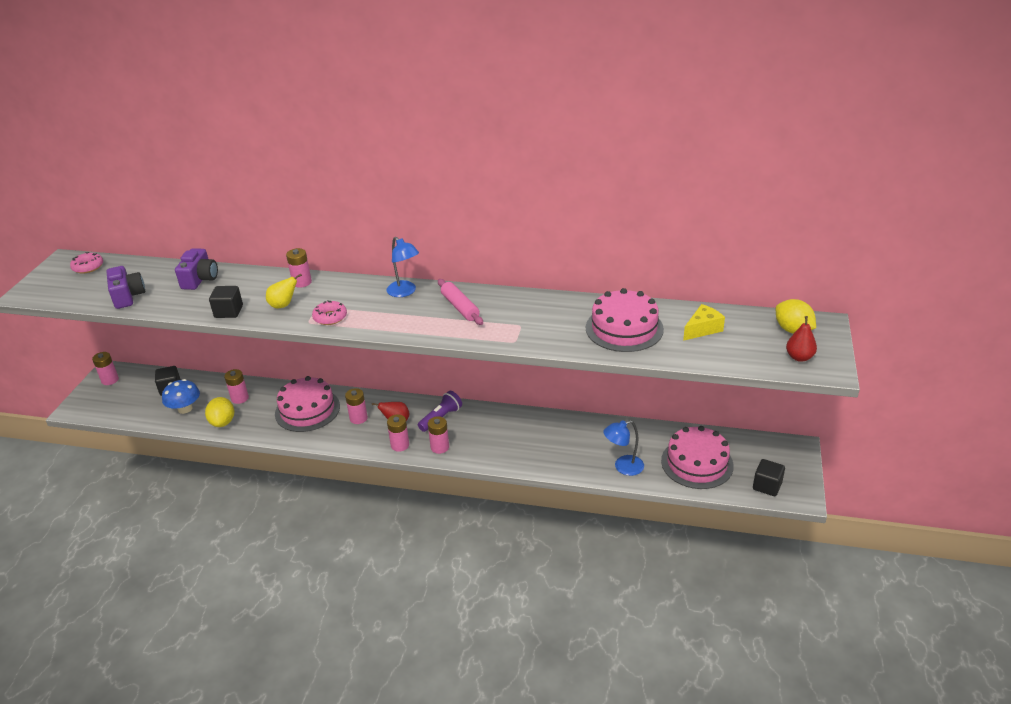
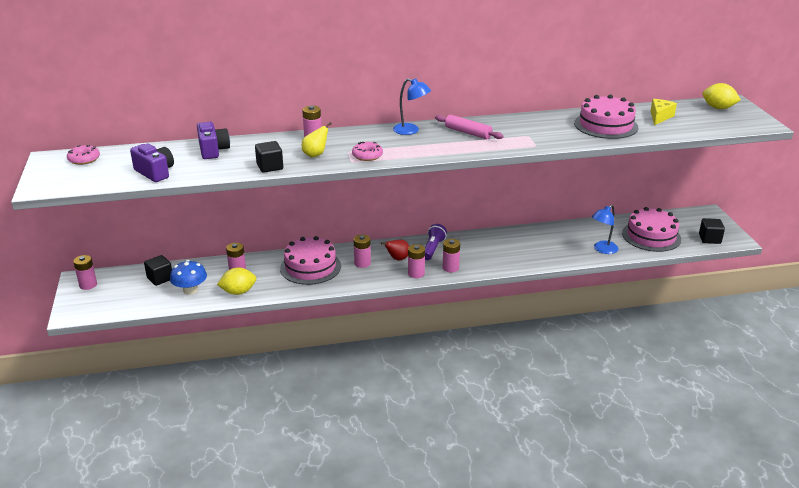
camera: 25 degrees left, 5 degrees down
(223, 422) = (238, 292): yellow lemon -> yellow lemon turned 75 degrees counterclockwise
(799, 357) = (739, 121): red pear -> none

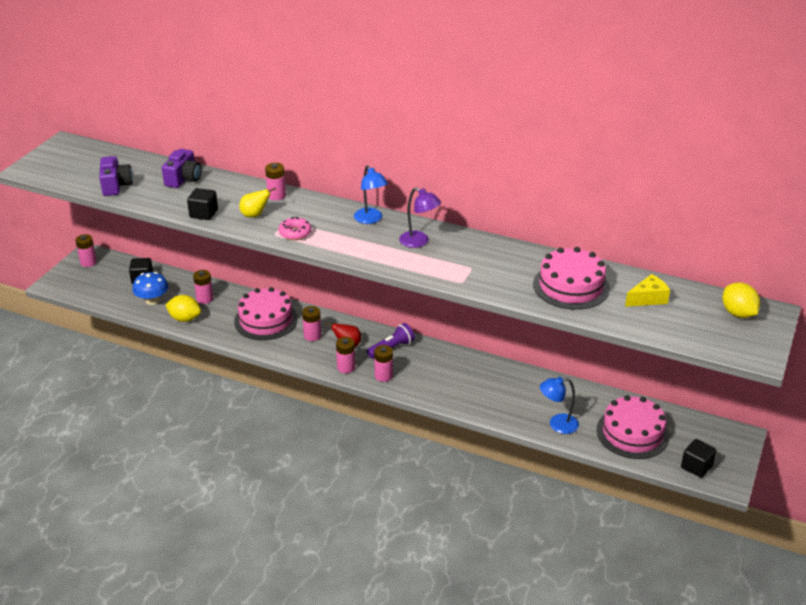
camera: 35 degrees right, 5 degrees up
(84, 159) = (85, 152): pink donut -> none
(468, 133) = (419, 242): pink rolling pin -> purple lamp

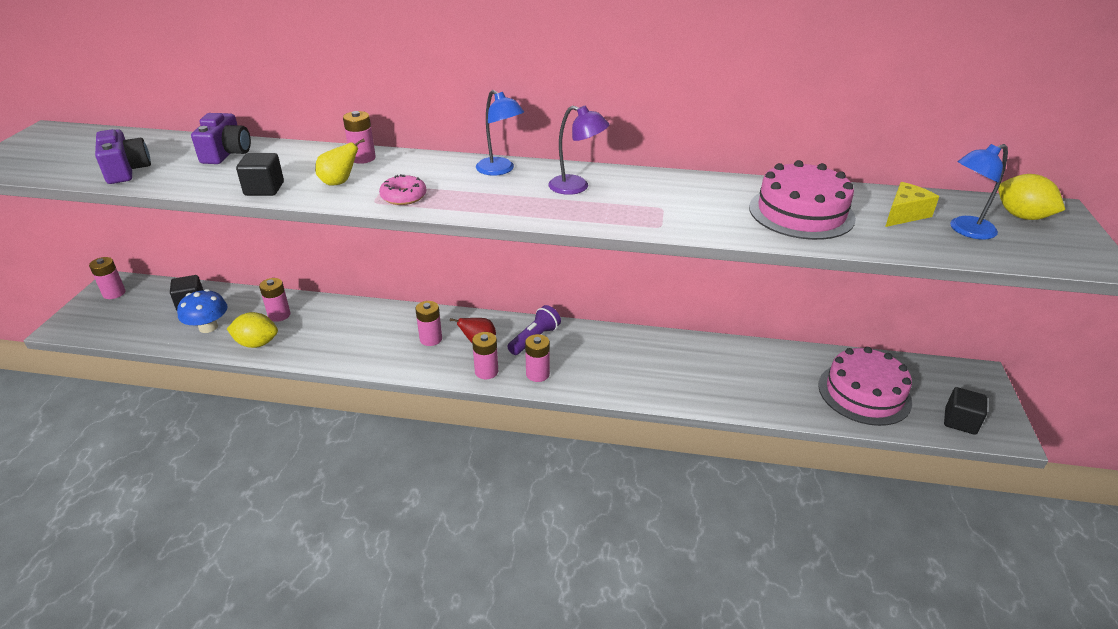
camera: 15 degrees left, 0 degrees up
(266, 320) = (365, 329): pink cake -> none
(557, 424) = (774, 398): blue lamp -> blue lamp (965, 230)

